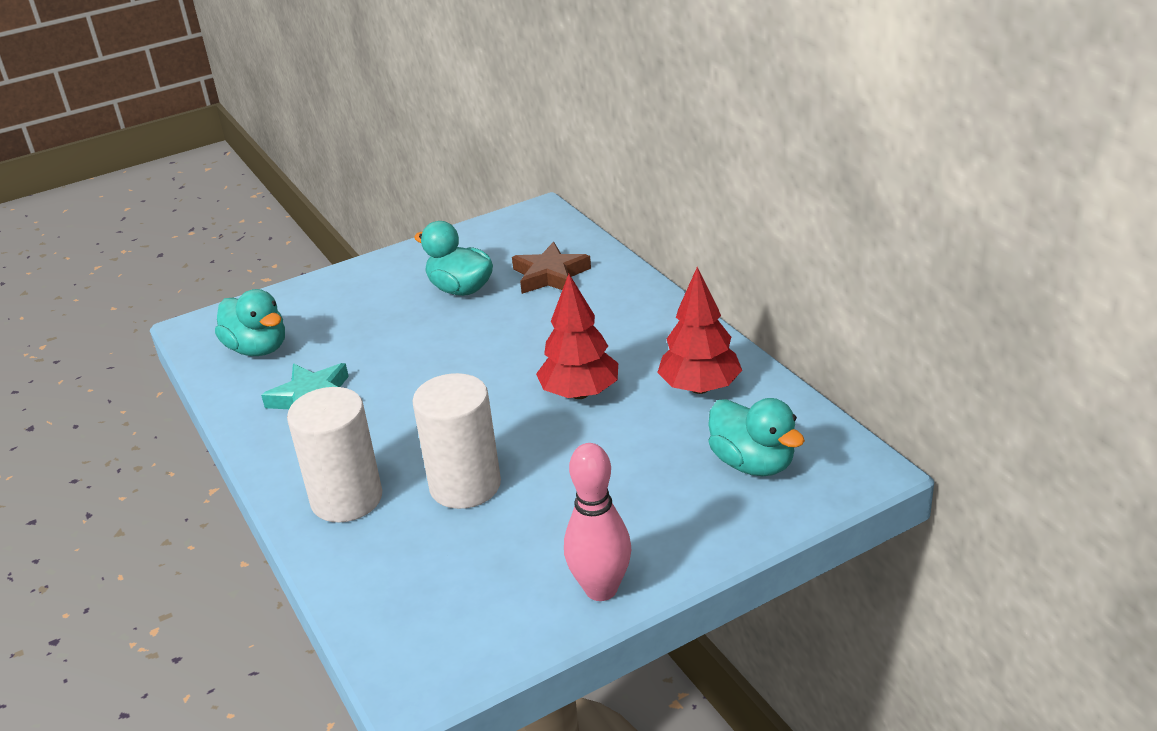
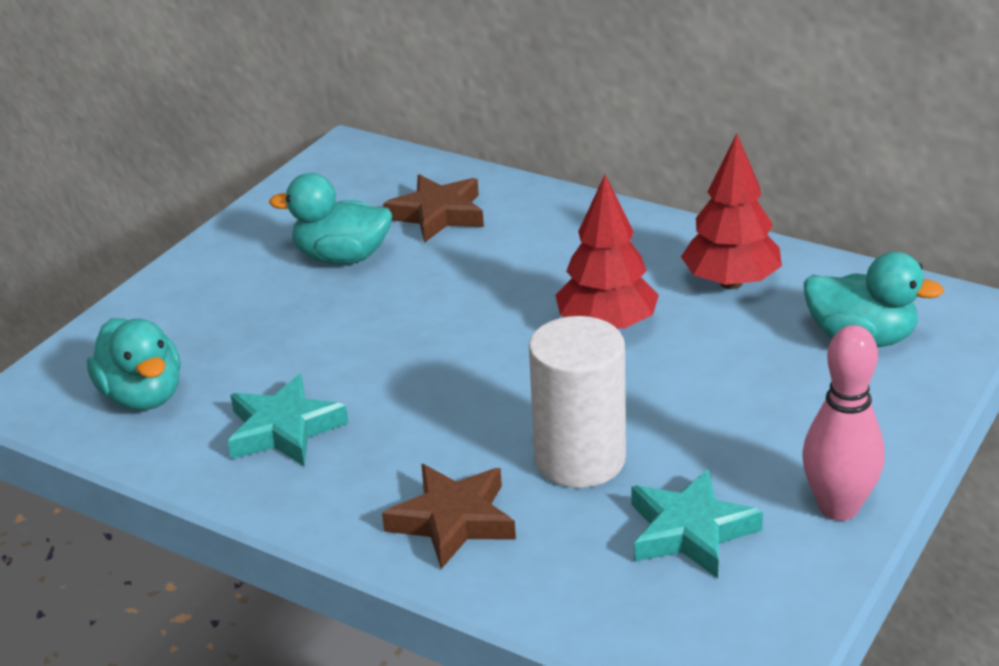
camera: 30 degrees left, 0 degrees up
(258, 349) = (143, 396): turquoise duck -> turquoise duck turned 45 degrees clockwise
(346, 499) = (453, 520): white cylinder -> brown star
(483, 566) = (690, 531): none -> turquoise star

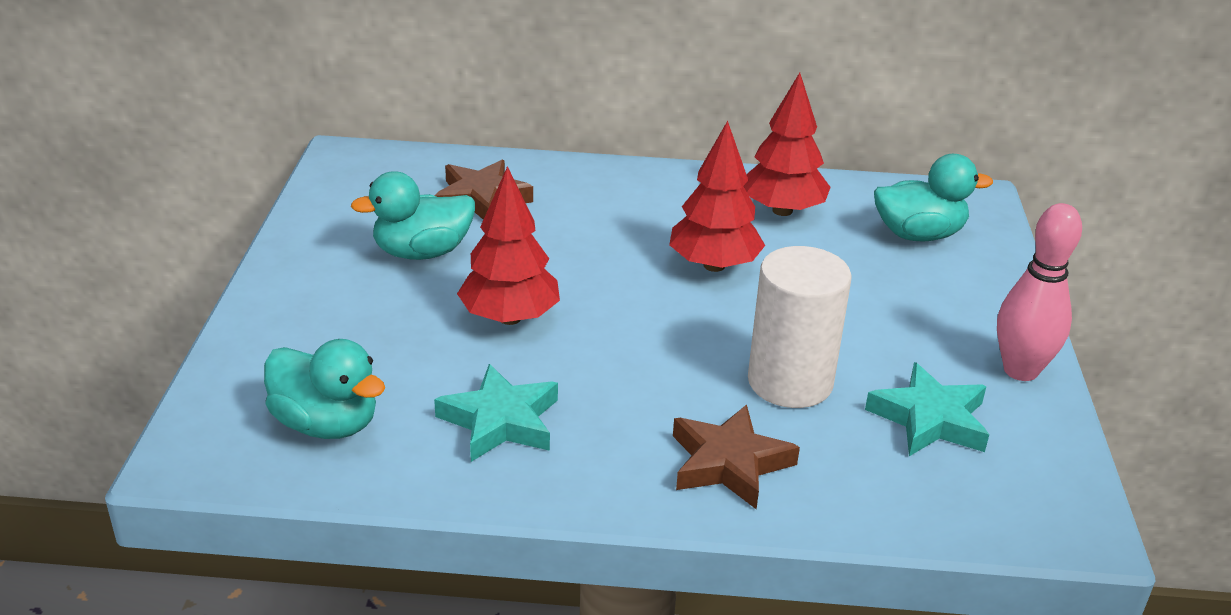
camera: 30 degrees left, 0 degrees up
(369, 336) = (509, 317): none -> red tree

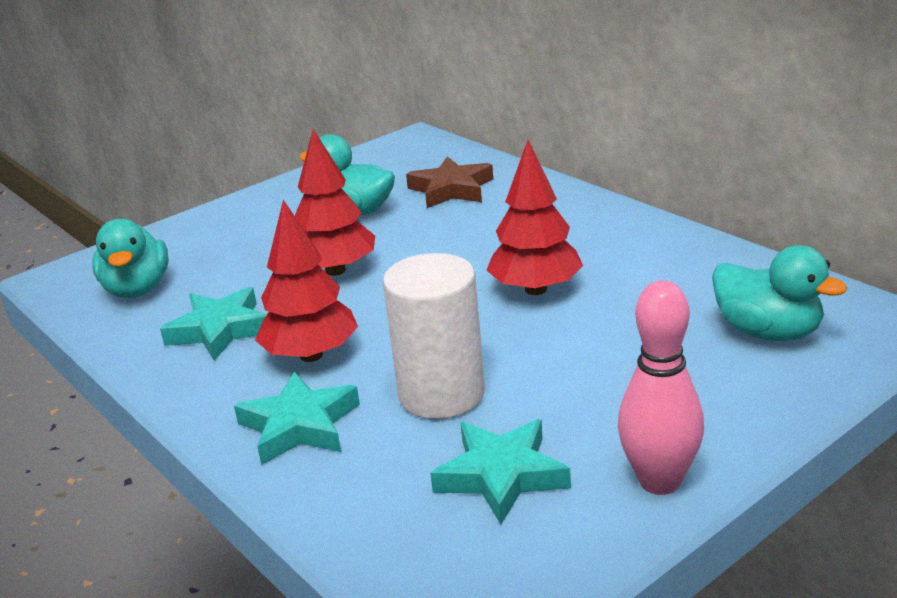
camera: 50 degrees right, 5 degrees down
(729, 463) = (299, 426): brown star -> turquoise star
(782, 210) = (669, 269): red tree -> red tree (311, 355)

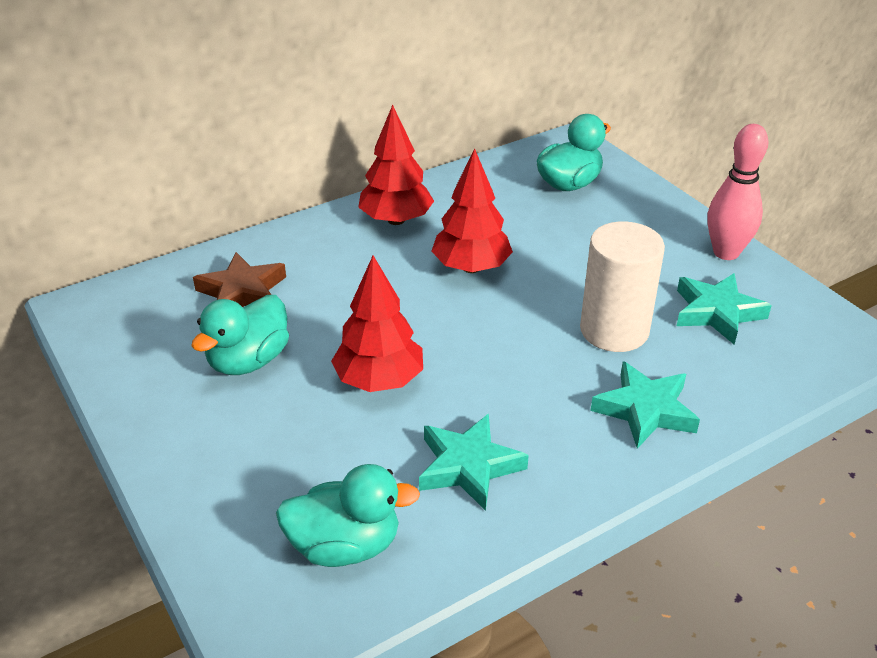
camera: 85 degrees left, 10 degrees up
(311, 355) = (536, 401): red tree -> red tree (396, 220)

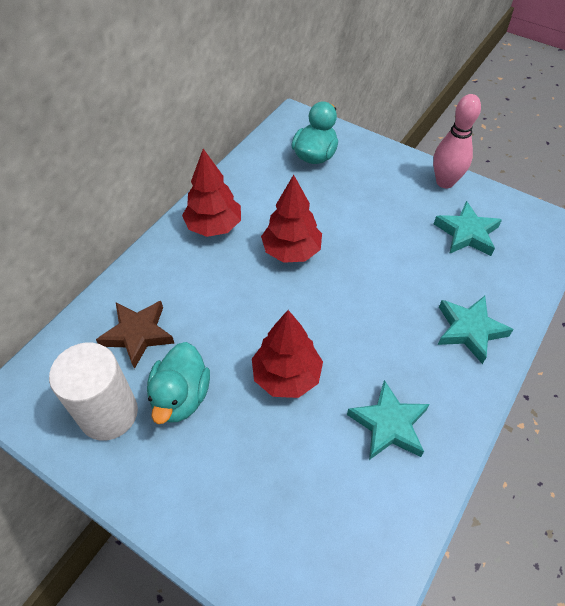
camera: 25 degrees left, 15 degrees up
(345, 546) = (348, 531): turquoise duck -> none
(614, 330) = (414, 271): white cylinder -> white cylinder (109, 413)

